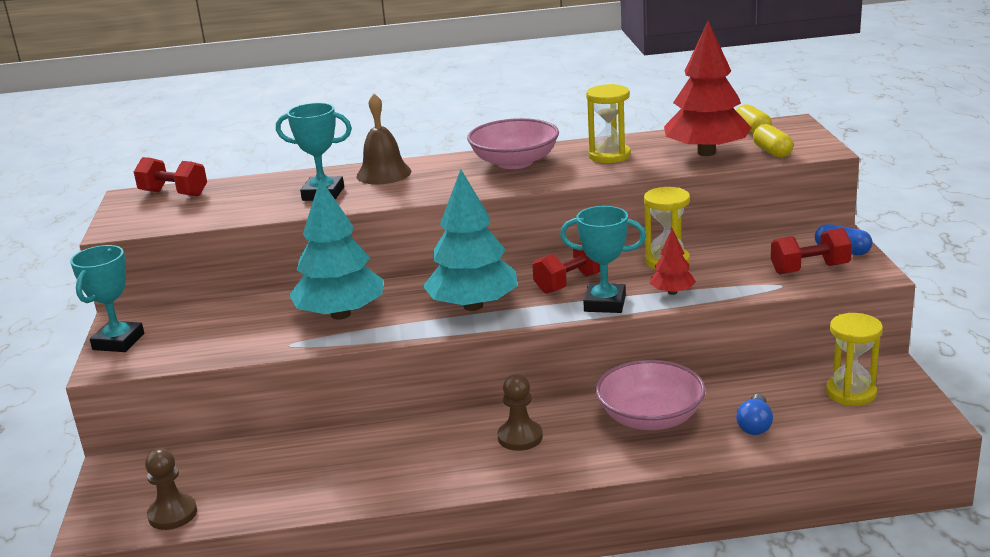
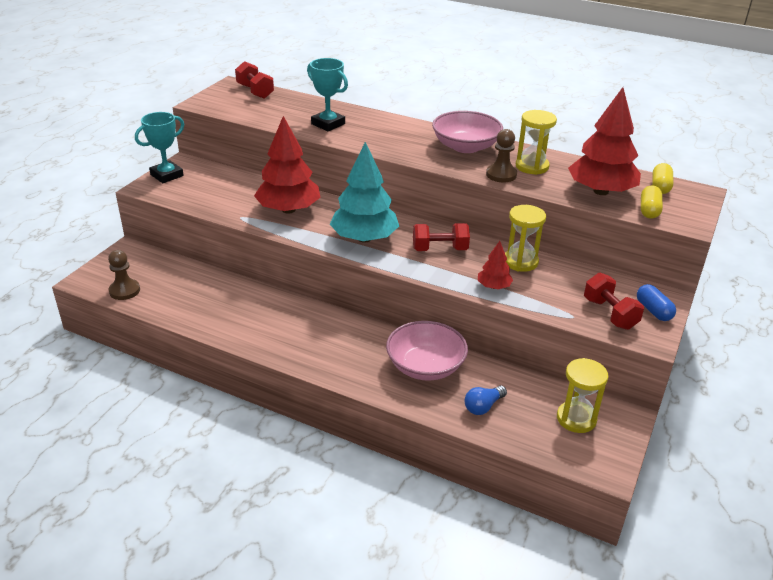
camera: 30 degrees right, 10 degrees up
(341, 314) = (288, 210): turquoise tree -> red tree
(383, 173) = (379, 123): brown bell -> none
(520, 437) = (337, 338): brown pawn -> brown pawn (501, 175)
(605, 303) = (441, 274): turquoise trophy -> none
(809, 269) = (610, 313): red dumbbell -> red dumbbell turned 45 degrees clockwise

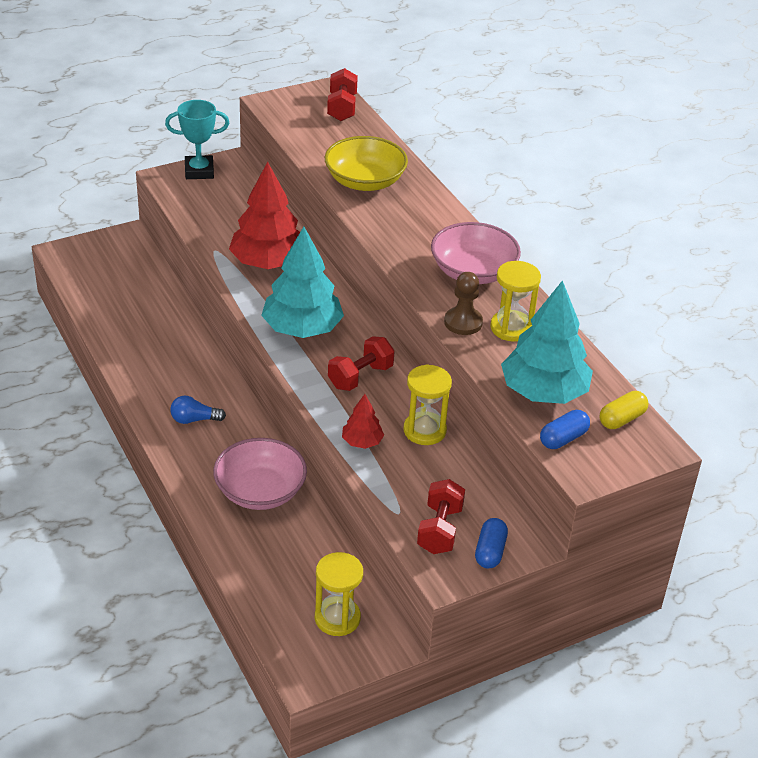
camera: 35 degrees right, 5 degrees up
(124, 291) = (84, 279): brown pawn -> none
(328, 124) = (365, 181): turquoise trophy -> yellow bowl
(440, 249) = (360, 377): red dumbbell -> red dumbbell turned 75 degrees counterclockwise
(483, 406) = (266, 557): blue light bulb -> blue light bulb (194, 419)
(601, 191) = (544, 392): red tree -> turquoise tree
(649, 210) = (563, 438): yellow capsule -> blue capsule

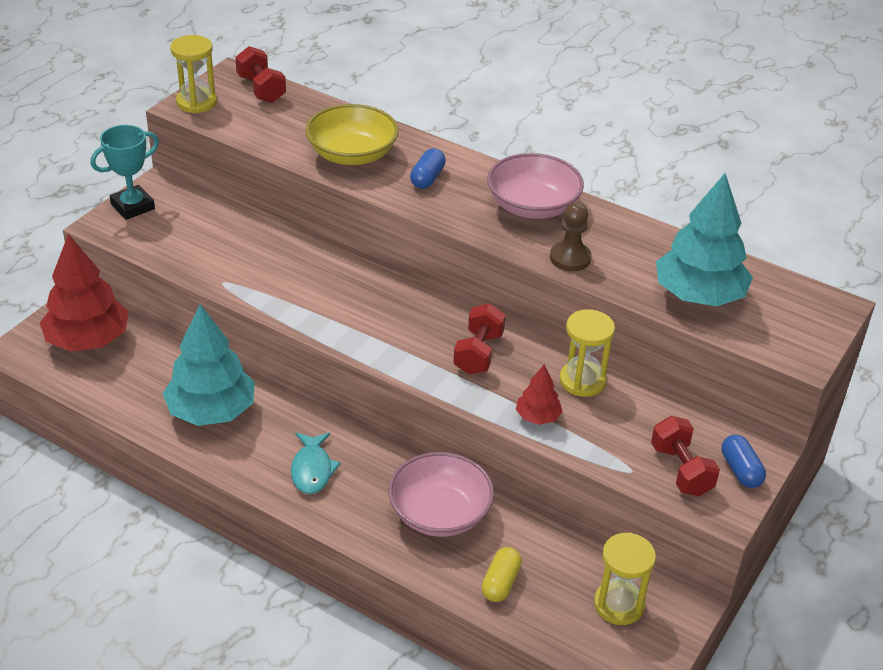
camera: 30 degrees left, 0 degrees up
(194, 419) = (312, 469): blue light bulb -> turquoise fish
(268, 262) = (288, 275): red tree -> red tree (88, 340)
(302, 329) = (381, 328): turquoise tree -> turquoise tree (211, 411)
(511, 328) = (615, 246): yellow hourglass -> yellow hourglass (196, 102)
(563, 438) = (755, 332): blue capsule -> blue capsule (427, 178)
(621, 419) = (783, 293): yellow capsule -> yellow capsule (500, 583)

